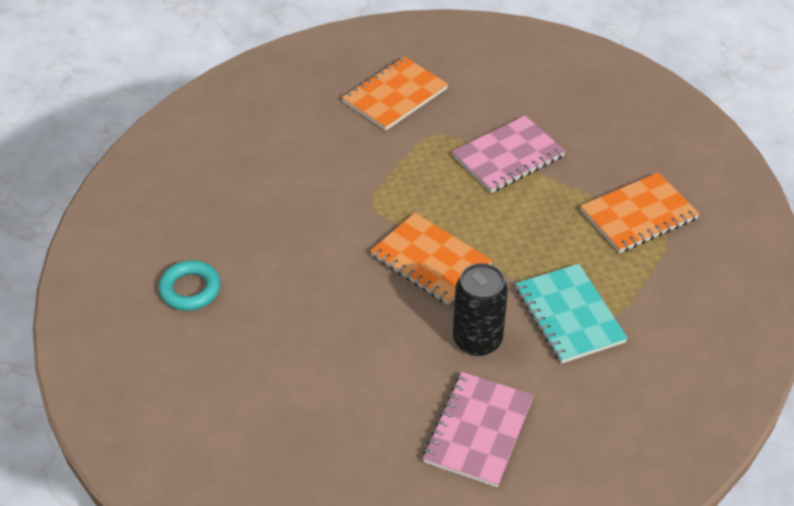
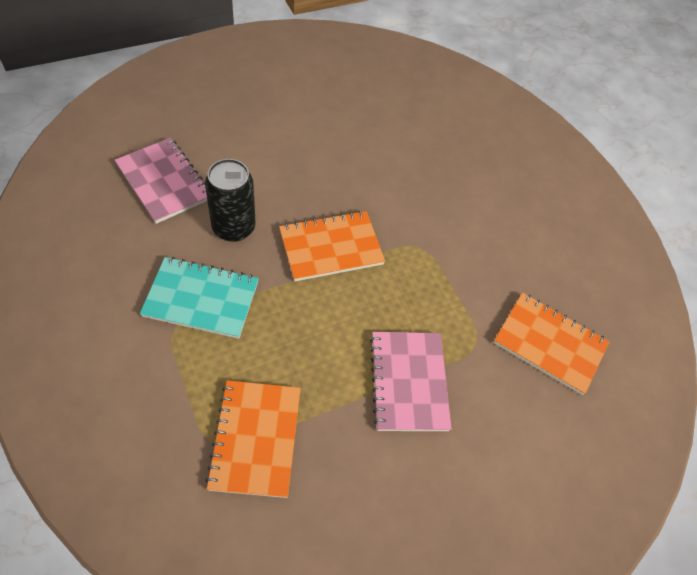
camera: 115 degrees right, 10 degrees up
(190, 289) = (409, 112): turquoise ring -> none
(395, 95) = (549, 344): orange notebook -> orange notebook turned 45 degrees counterclockwise

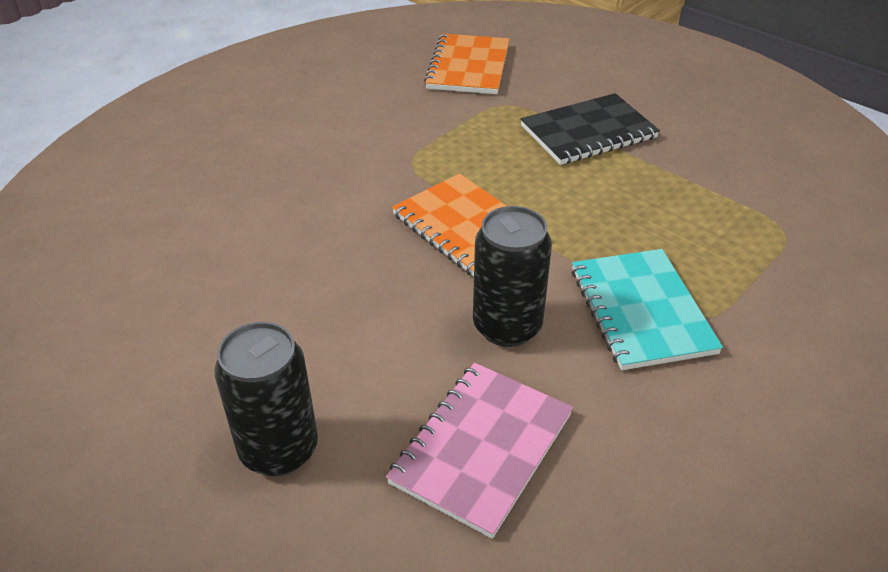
camera: 105 degrees left, 15 degrees down
(217, 115) = (279, 449): none -> black can
(255, 438) = (748, 206): orange notebook -> none
(408, 382) = (588, 132): pink notebook -> black notebook

